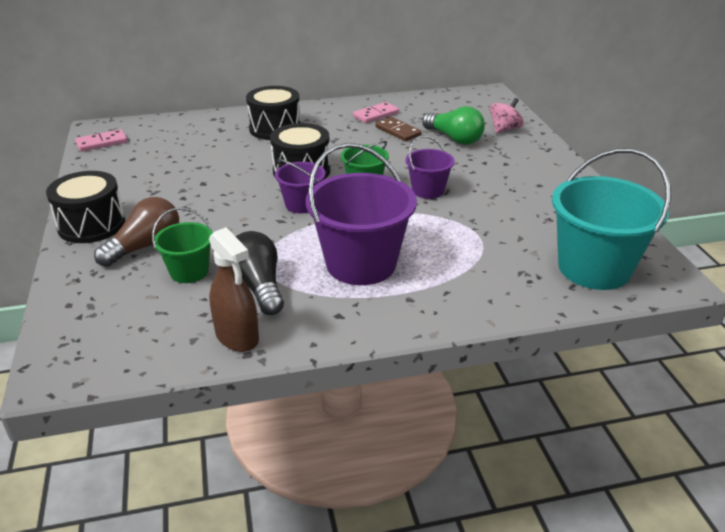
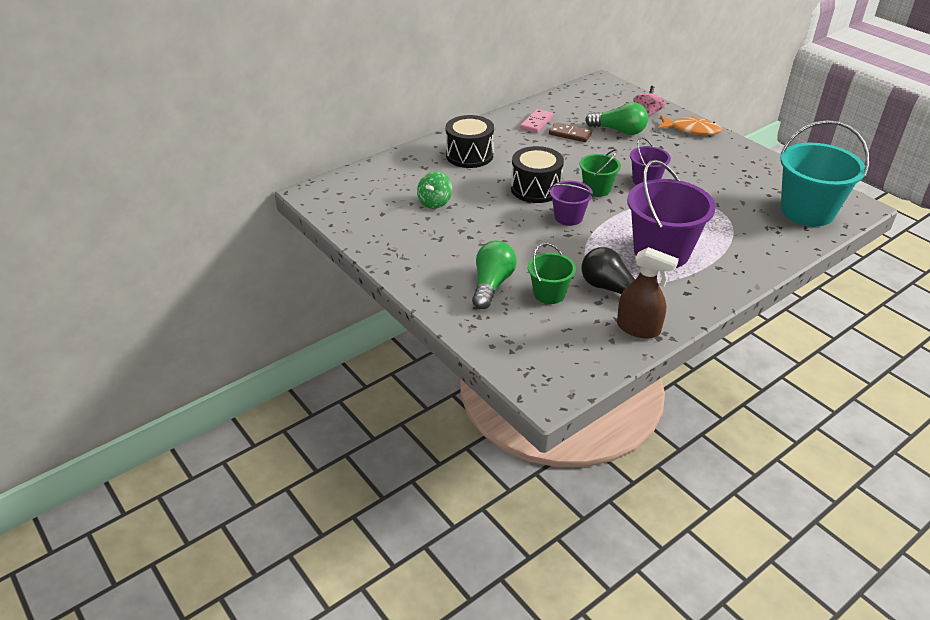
camera: 25 degrees left, 5 degrees up
(91, 225) = (426, 280): black drum -> none
(102, 143) = (334, 205): pink domino -> none
(145, 246) = (492, 285): brown light bulb -> green light bulb
(191, 160) = (435, 202): none -> green spinning top
(539, 154) = (692, 130): none -> orange fish

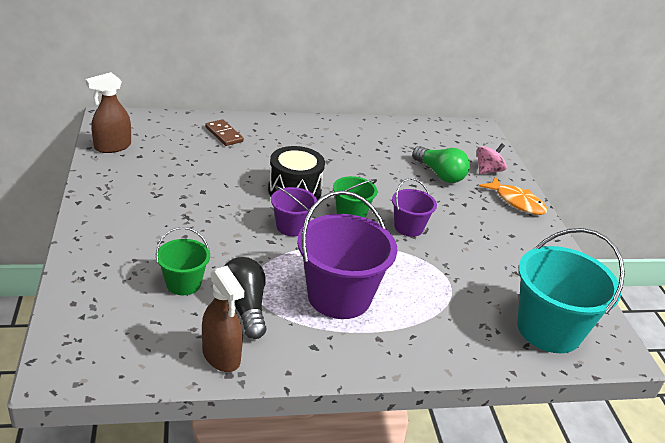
camera: 25 degrees right, 5 degrees down
(349, 215) = (112, 147): none -> brown spray bottle
(435, 202) = (193, 165): green spinning top -> none
(469, 155) = (274, 141): black drum -> none
(492, 285) = (145, 252): green light bulb -> none
(536, 123) = (370, 138): pink domino -> none
(570, 134) = (388, 159): brown domino -> brown domino (224, 134)

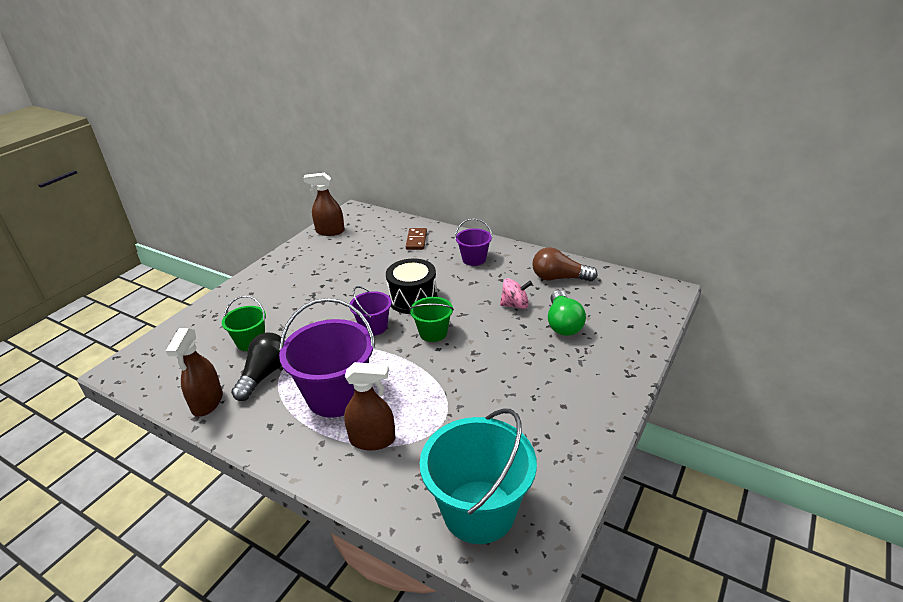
camera: 45 degrees right, 0 degrees up
(393, 138) = (559, 278): none -> brown light bulb
(408, 227) = (469, 361): purple bucket -> purple bucket (474, 259)
(416, 317) = (372, 440): none -> brown spray bottle
(488, 170) = (621, 335): pink spinning top -> pink spinning top (515, 305)
(516, 202) = (613, 375): orange fish -> none

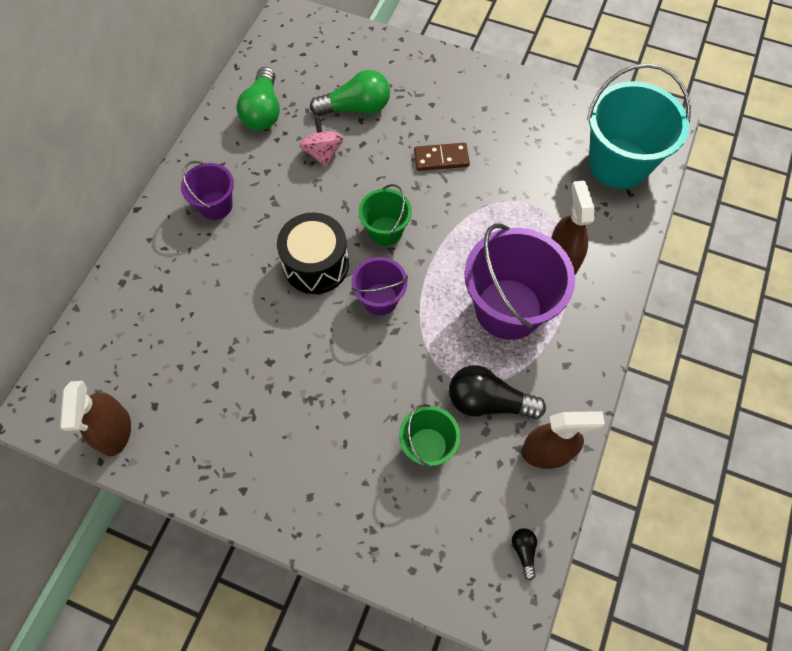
camera: 100 degrees left, 30 degrees up
(150, 380) = (524, 551): none -> black light bulb
(416, 240) = (157, 287): brown domino -> brown domino (441, 159)
(559, 278) = (263, 111): brown light bulb -> green light bulb

